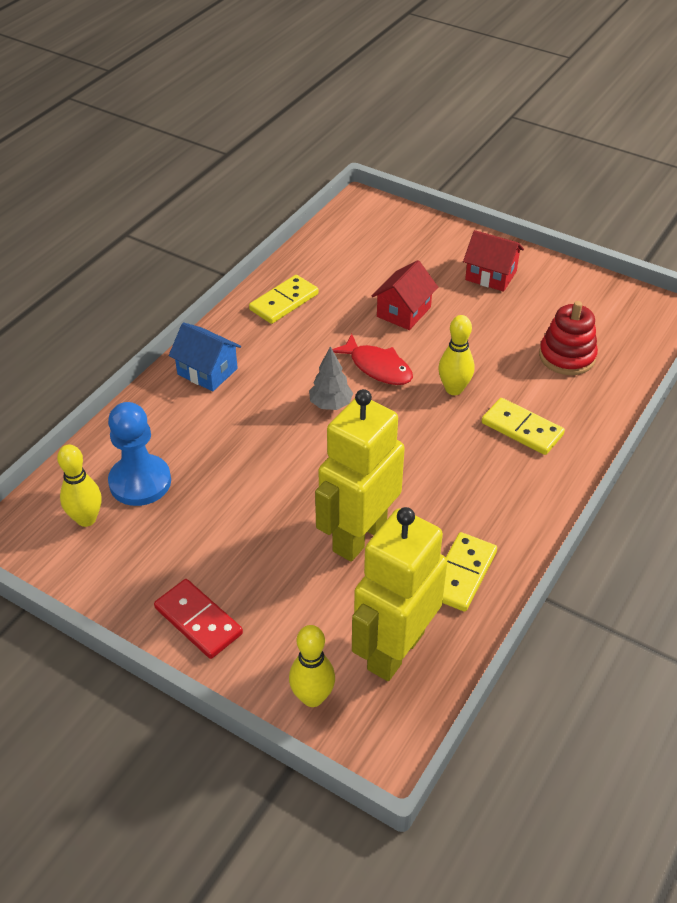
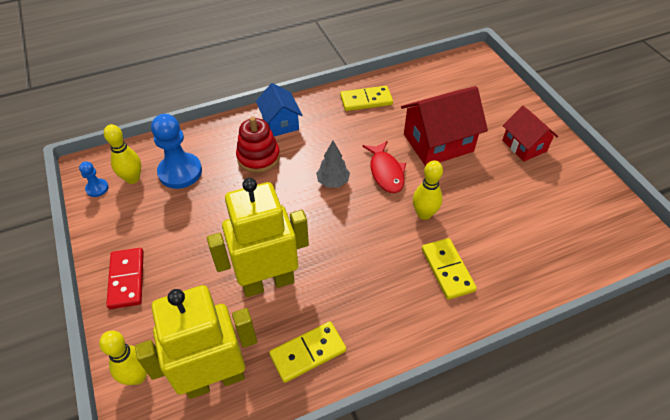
camera: 35 degrees right, 5 degrees up
(51, 553) = (97, 188): none -> blue pawn
(403, 312) = (438, 143): red house -> red house, size x1.62
(567, 356) = (531, 233): red stacking toy -> red stacking toy (258, 157)

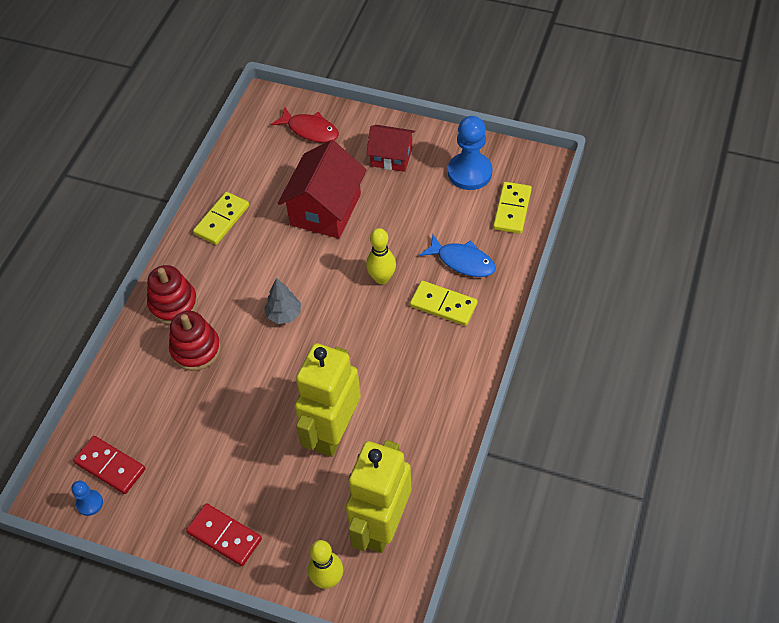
camera: 45 degrees left, 5 degrees up
(133, 179) = (110, 466): yellow bowling pin -> red domino
(180, 172) = (145, 422): blue pawn -> blue pawn (469, 172)
(280, 123) = (173, 304): blue house -> red stacking toy
(308, 352) = (420, 448): yellow domino -> yellow domino (512, 209)
(386, 172) = (315, 270): red fish -> red fish (310, 130)
(498, 253) = (462, 261): none -> blue fish

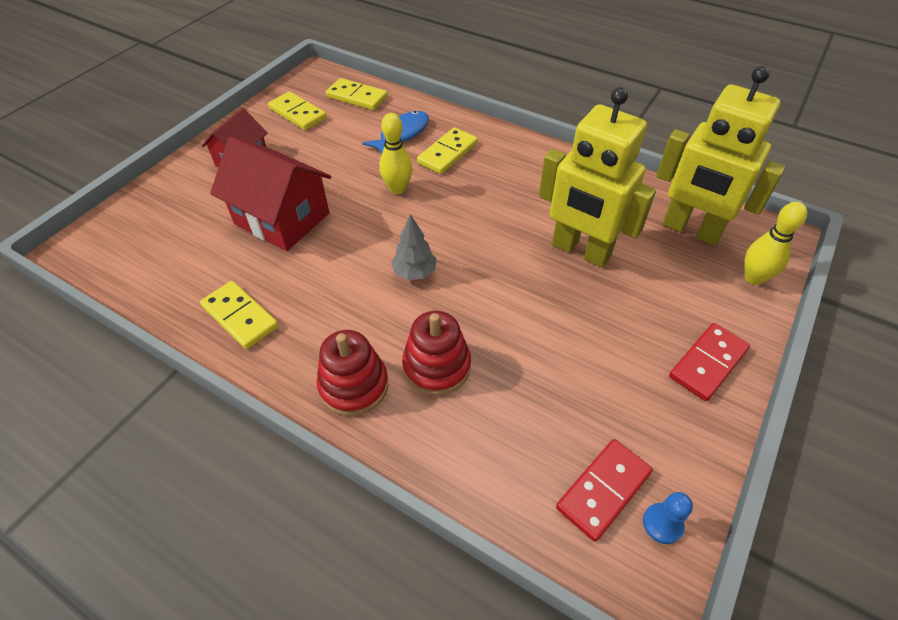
camera: 80 degrees left, 5 degrees down
(310, 130) = (154, 216): red fish -> none
(469, 172) = (298, 113): blue pawn -> yellow domino

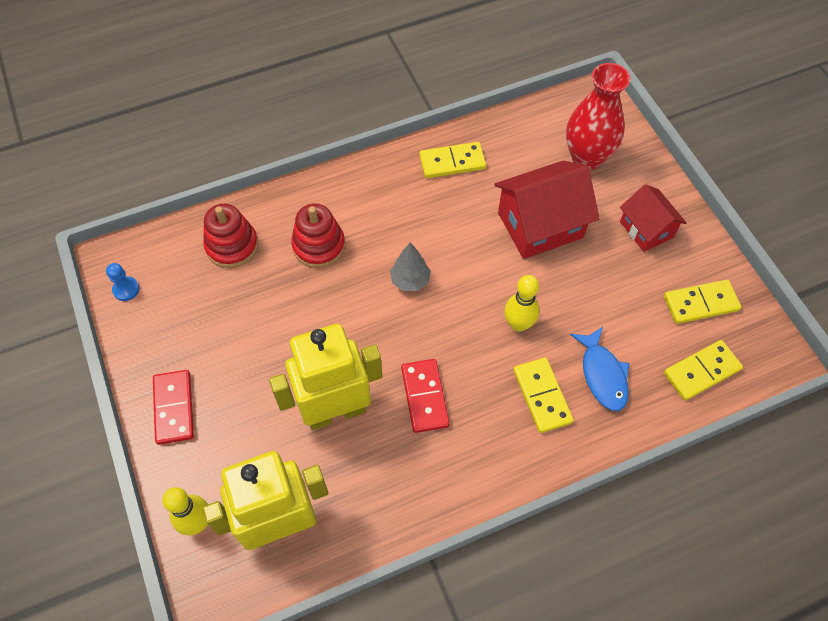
camera: 125 degrees right, 10 degrees up
(174, 222) = (587, 158): none -> red vase
(354, 385) = (344, 196): red stacking toy -> red stacking toy (232, 246)
(603, 490) = (167, 276): red domino -> red domino (424, 397)

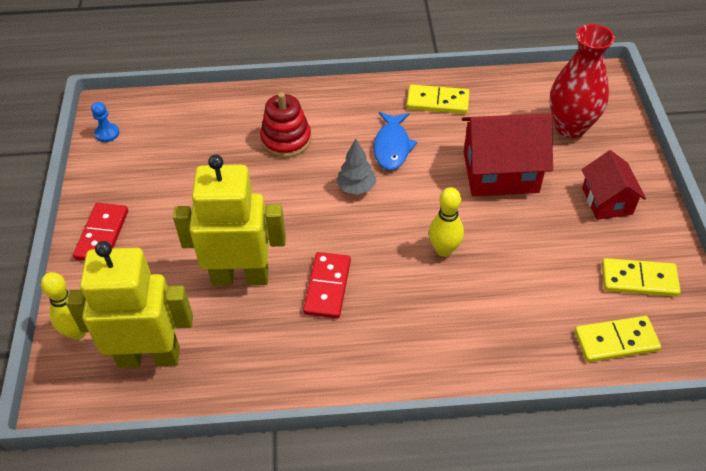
camera: 20 degrees right, 10 degrees down
(232, 246) = (211, 122): red stacking toy -> none
(542, 396) = (441, 318): yellow domino -> none
(602, 375) = (510, 316): blue fish -> blue fish (392, 147)

